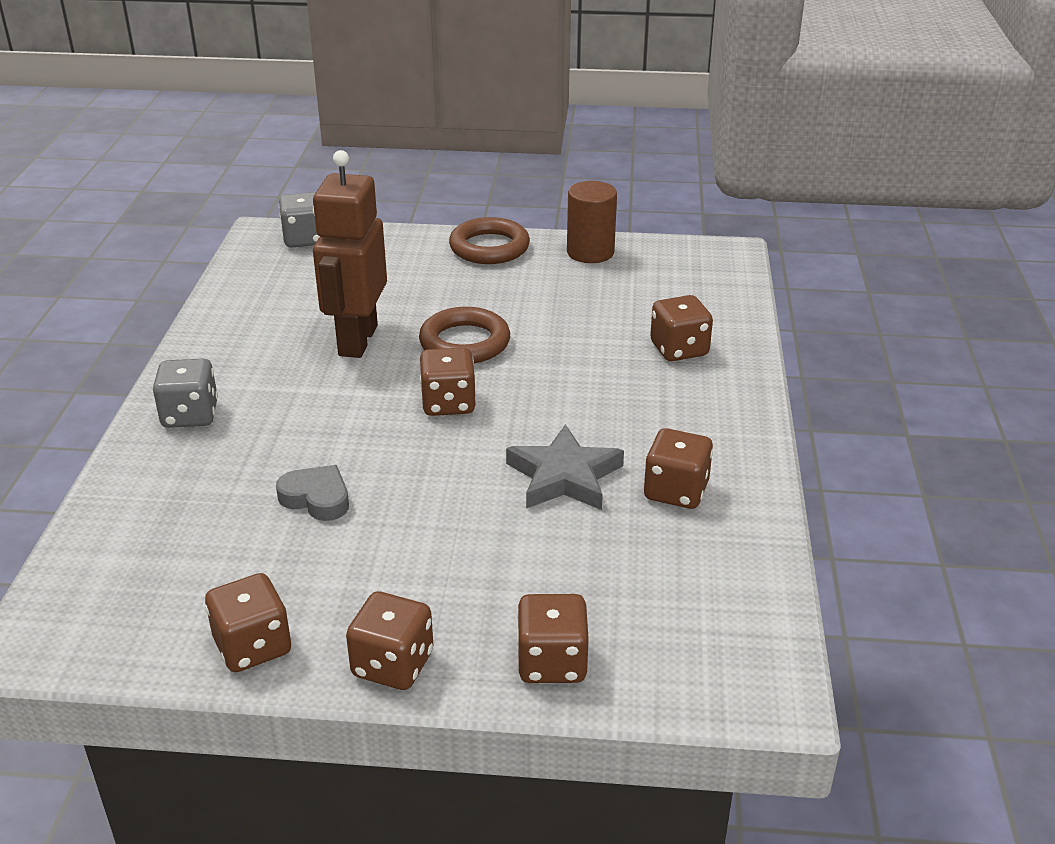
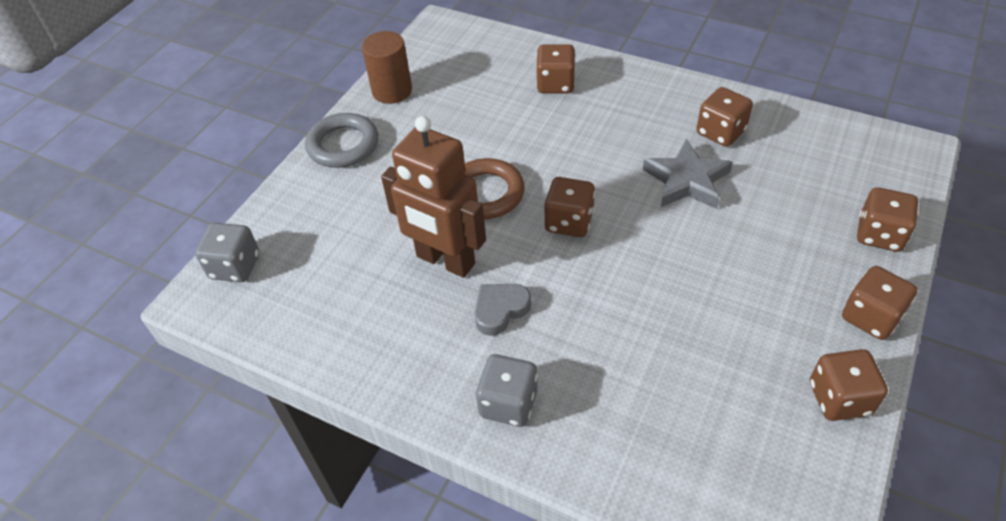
camera: 65 degrees left, 15 degrees up
(316, 498) = (667, 328): grey heart -> grey heart (500, 310)
(489, 247) = (343, 145): brown ring -> grey ring

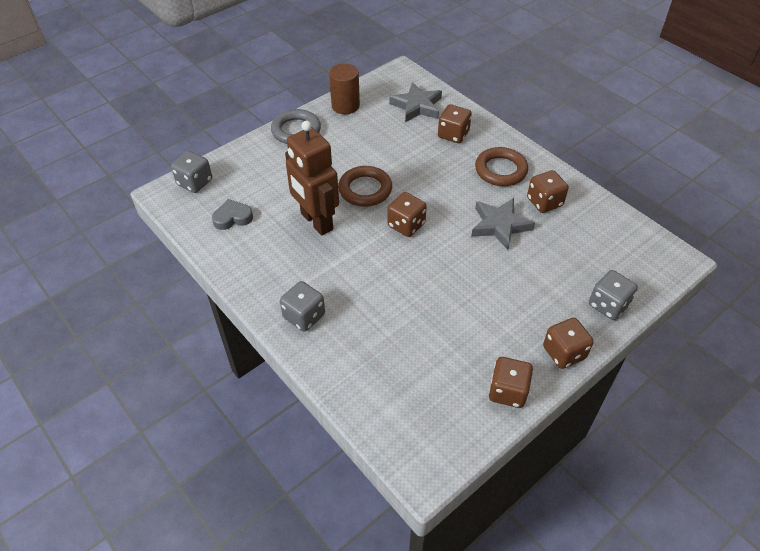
camera: 20 degrees right, 0 degrees up
(487, 63) = (417, 106): none -> grey star
(500, 310) = (331, 262): grey heart -> grey heart (232, 218)
(642, 110) = (500, 170): none -> brown ring
(879, 235) = (608, 305): brown dice -> grey dice

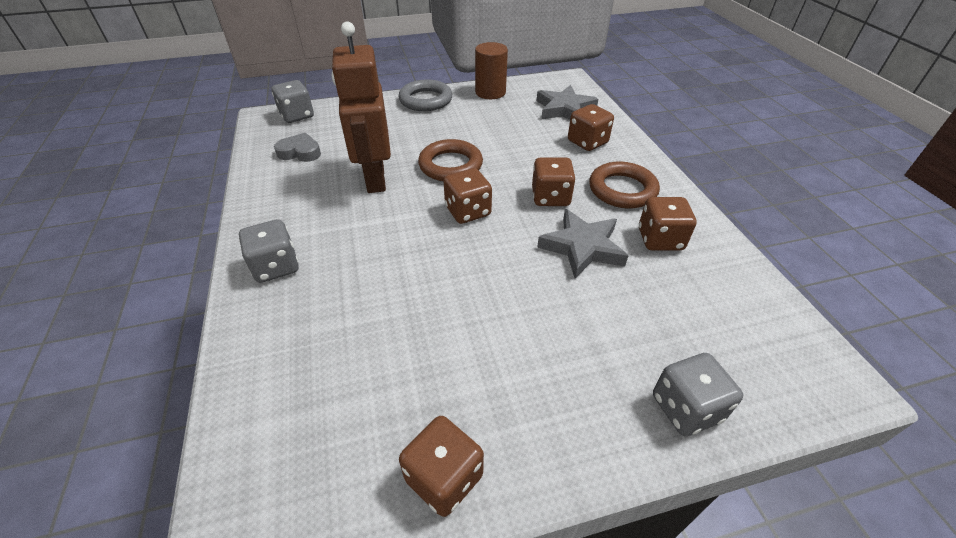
camera: 25 degrees right, 5 degrees down
(564, 353) = (571, 454): brown dice -> brown dice (550, 197)

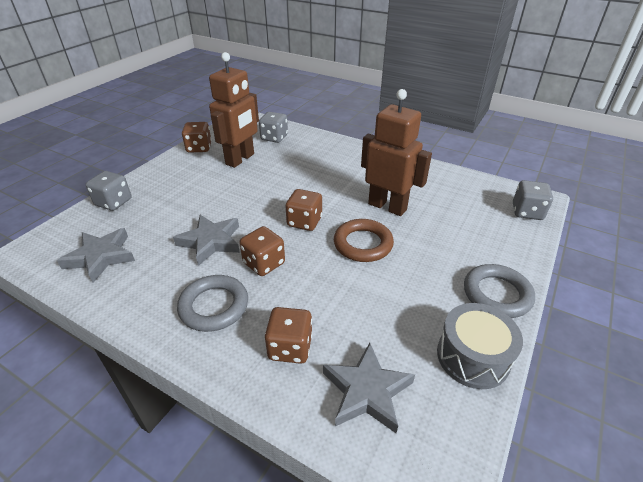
camera: 135 degrees right, 5 degrees down
(276, 266) = (349, 153): grey dice -> grey dice (274, 138)
(300, 152) = (460, 194): grey heart -> none
(414, 371) = (240, 159): none -> brown robot
(490, 92) = (472, 357): brown cylinder -> grey drum
(622, 190) = (214, 306): brown ring -> grey ring
(660, 239) = (159, 278): brown dice -> none
(723, 303) = (101, 257): none -> grey star

